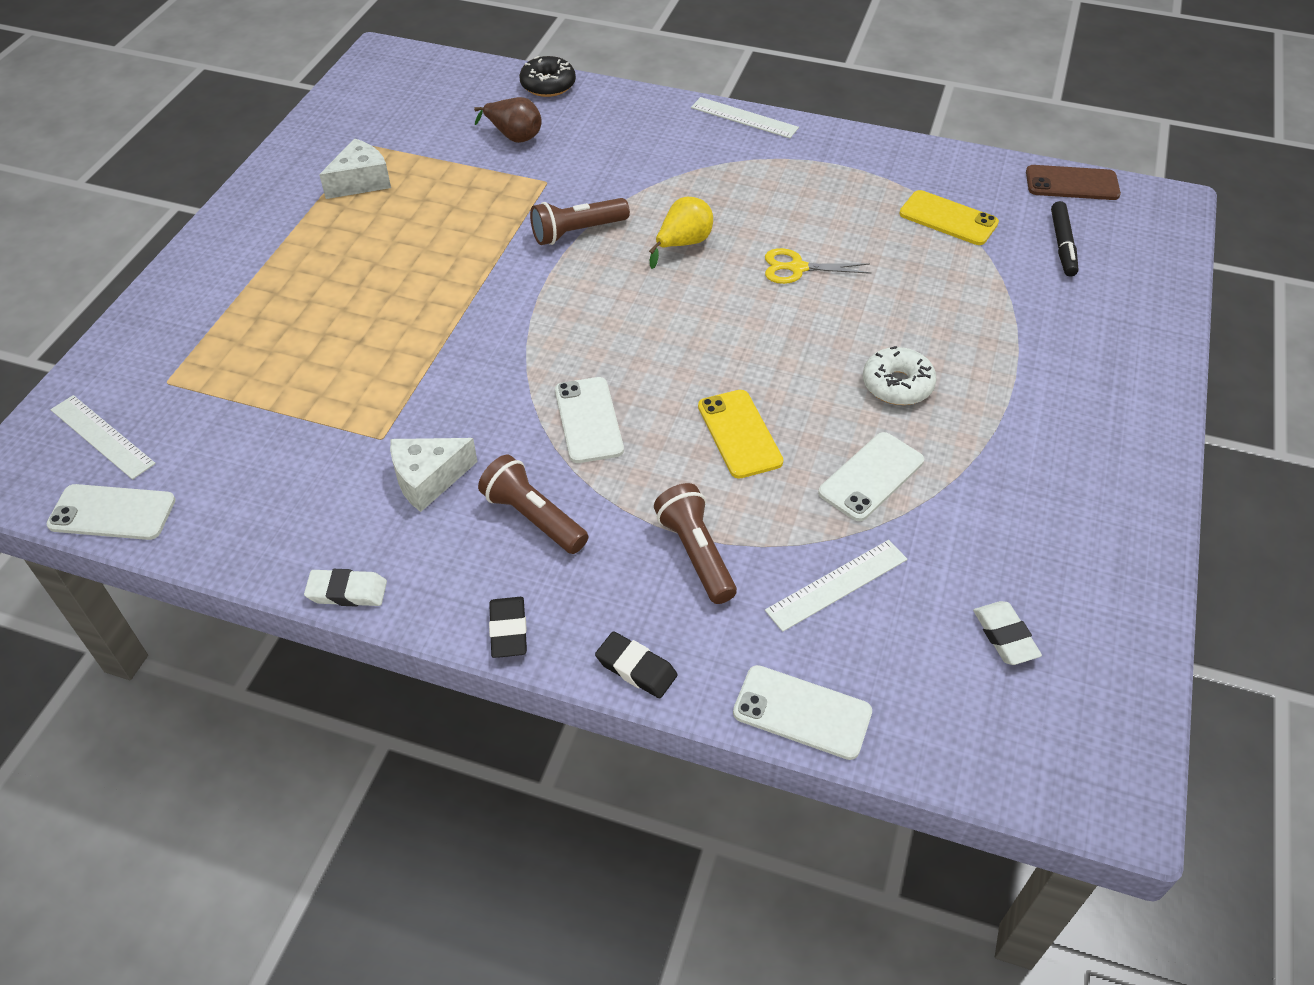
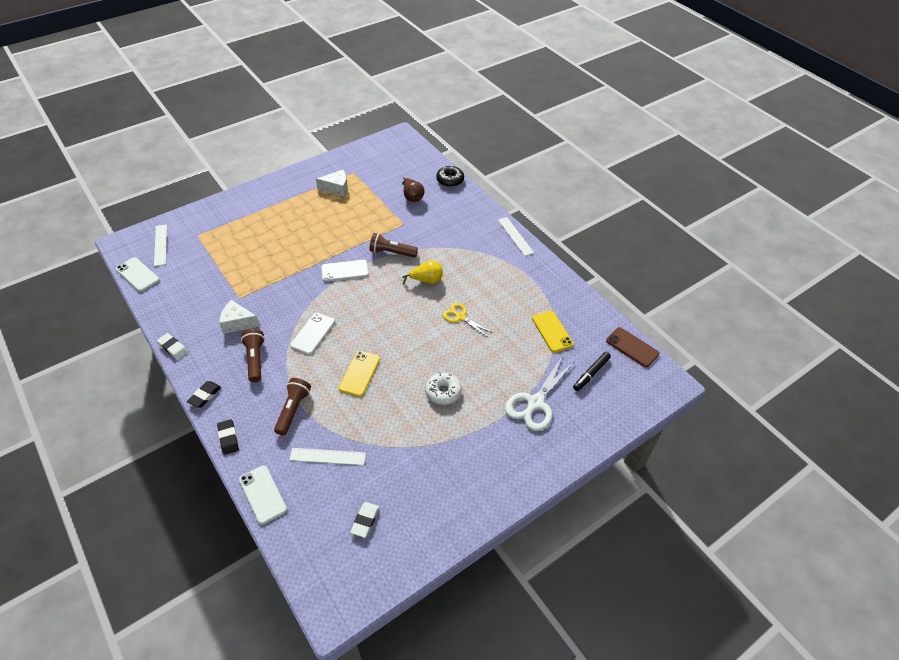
camera: 35 degrees right, 0 degrees up
(871, 476) = (389, 423): white phone -> white phone (345, 271)
(1038, 324) = (535, 403): none -> white scissors

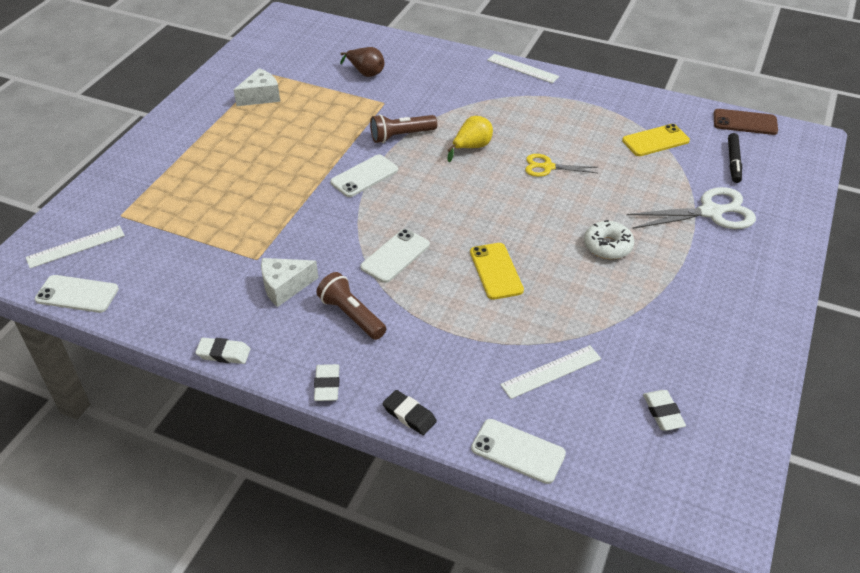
camera: 30 degrees left, 5 degrees down
(160, 245) = (75, 246): white ruler -> white ruler turned 75 degrees counterclockwise
(205, 396) = (327, 385): black eraser -> white eraser
(293, 410) = (458, 345): brown flashlight -> none
(313, 333) = (395, 256): white phone -> white phone turned 45 degrees clockwise
(450, 180) = (392, 41): black donut -> none
(535, 403) = (710, 212): white scissors -> white scissors turned 105 degrees counterclockwise
(552, 331) = (655, 141): yellow phone -> yellow phone turned 60 degrees counterclockwise

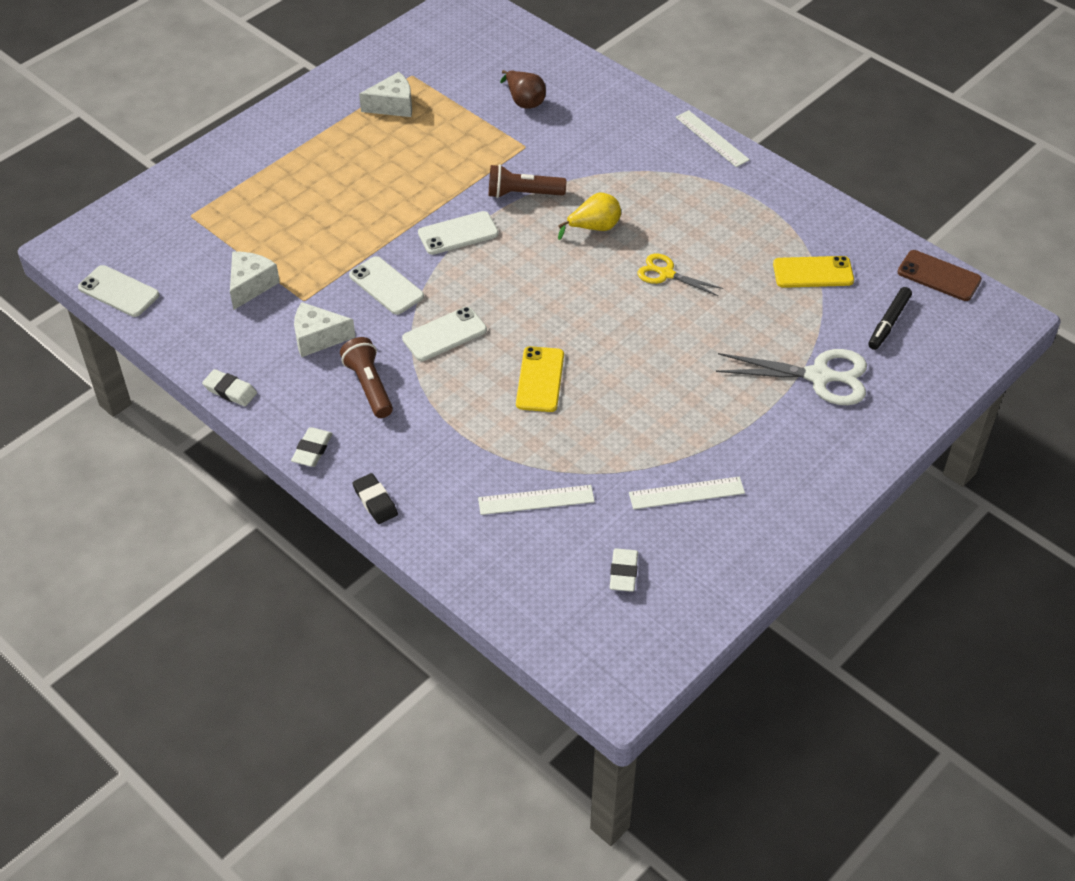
camera: 20 degrees right, 5 degrees up
(75, 246) = (135, 239): white ruler -> white ruler (686, 493)
(202, 258) = (251, 285): none -> white cheese
(518, 451) = (459, 566): white phone -> white phone (386, 286)
(607, 246) = (676, 384): white donut -> none

